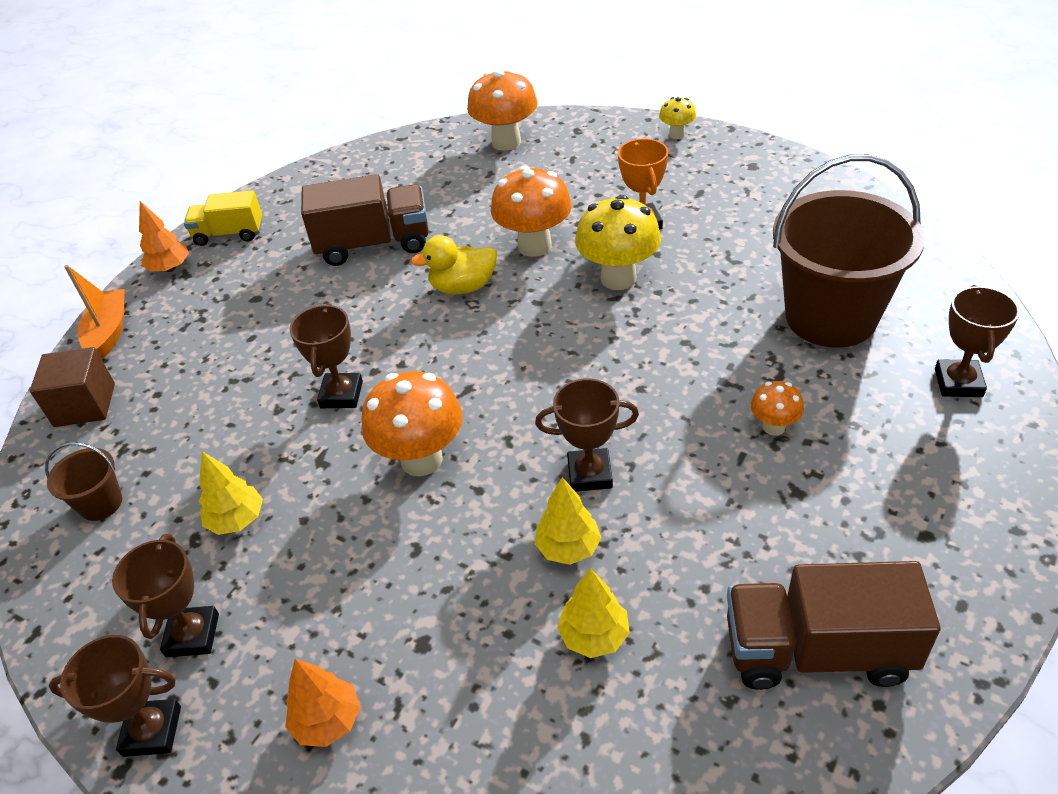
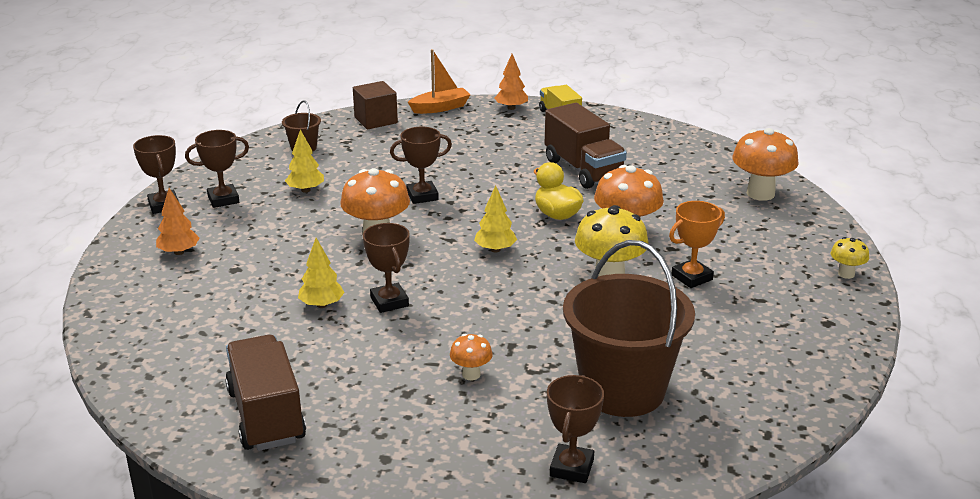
camera: 65 degrees right, 15 degrees down
(594, 636) = (255, 326): yellow tree -> yellow tree (495, 249)
(958, 383) = (571, 468): brown trophy -> brown trophy turned 60 degrees counterclockwise

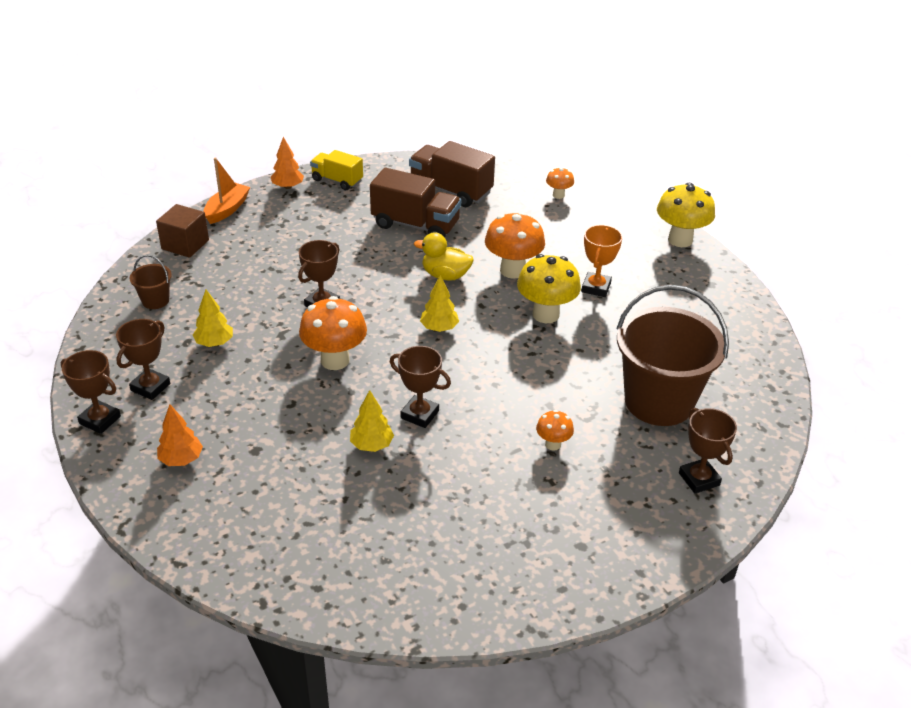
camera: 40 degrees left, 10 degrees up
(266, 415) = (456, 564): brown truck -> brown truck (450, 191)
(760, 194) = (558, 195): orange mushroom -> orange mushroom, size x0.52
(846, 274) = (680, 240): yellow mushroom -> yellow mushroom, size x1.92

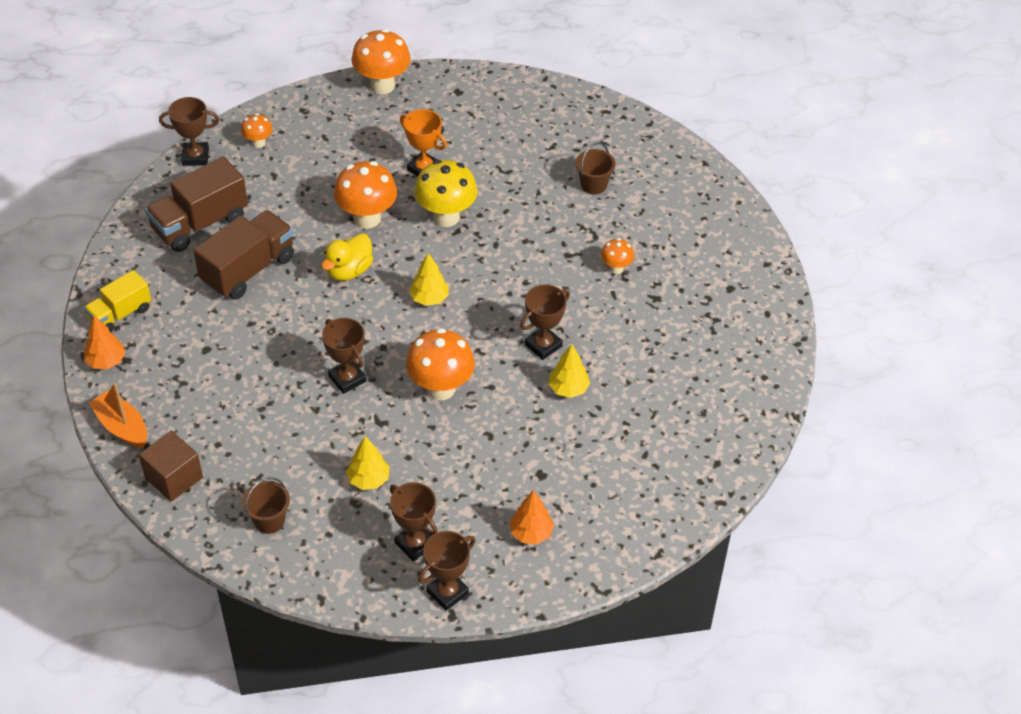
camera: 70 degrees left, 10 degrees up
(658, 402) = (593, 185): brown bucket -> brown bucket, size x0.43
(680, 240) = (382, 85): yellow mushroom -> orange mushroom
(699, 479) = (688, 195): brown trophy -> brown trophy (195, 157)

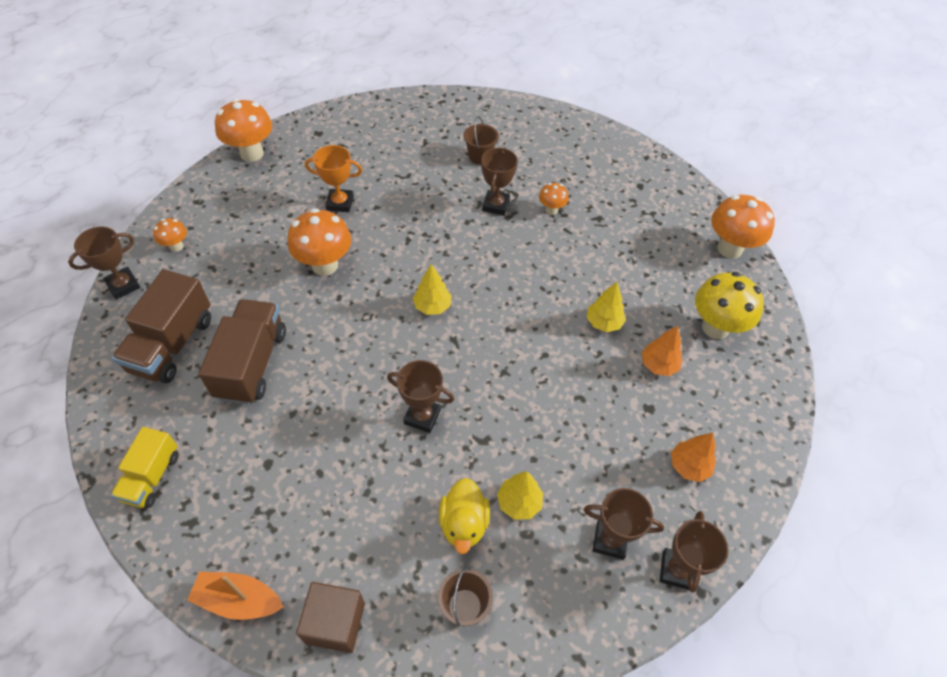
camera: 35 degrees left, 5 degrees up
(106, 361) = (171, 536): orange tree -> orange tree (658, 365)
(349, 271) = (345, 317): yellow duck -> yellow duck (464, 524)
(440, 388) = (507, 379): orange mushroom -> orange mushroom (729, 248)
(446, 217) = (389, 232): yellow mushroom -> yellow mushroom (715, 327)
(543, 345) = (554, 297): brown trophy -> brown trophy (496, 205)

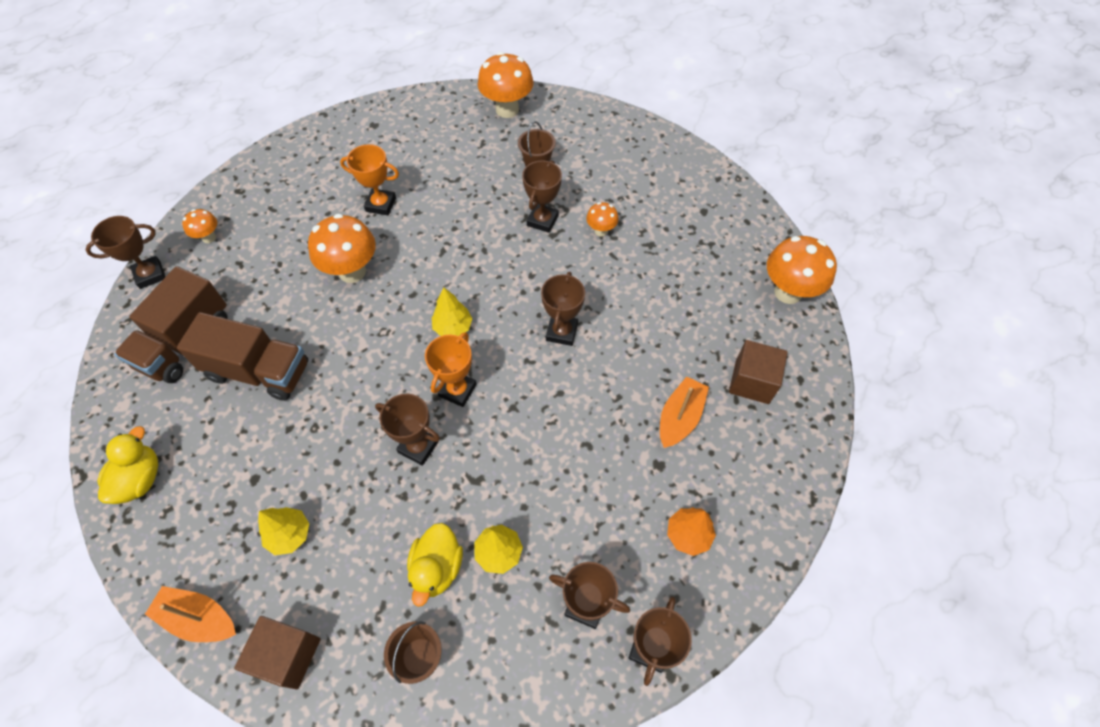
camera: 10 degrees right, 5 degrees up
(152, 477) = (140, 479): yellow truck -> yellow duck
(251, 153) = (302, 142): orange mushroom -> orange mushroom (507, 109)
(252, 364) = (259, 371): brown truck -> brown truck turned 90 degrees clockwise
(448, 362) = (457, 390): none -> orange trophy
(535, 301) = (561, 332): none -> brown trophy
(603, 323) = (630, 364): yellow tree -> yellow tree (289, 535)
(658, 365) = (680, 417): orange tree -> orange boat
(715, 327) = (752, 381): yellow mushroom -> brown cube

